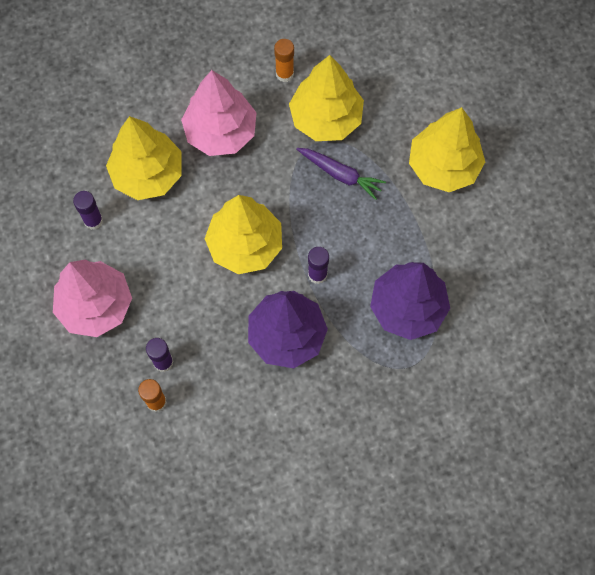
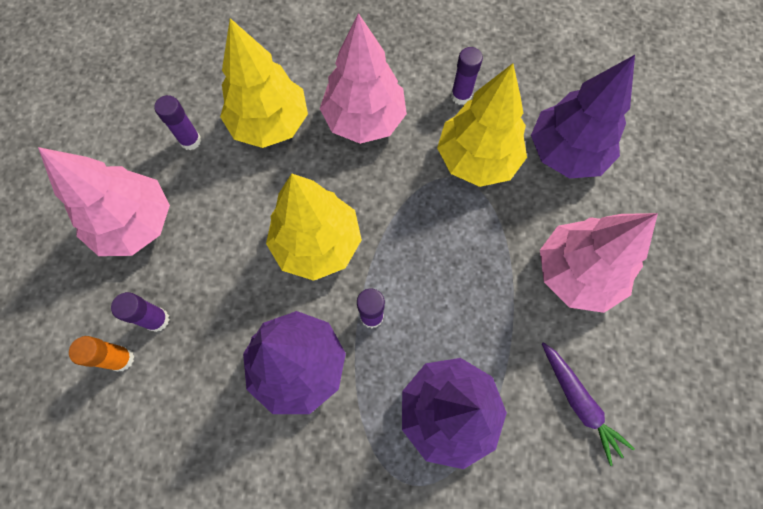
camera: 30 degrees right, 0 degrees up
(284, 74) = (461, 96): orange glue stick -> purple glue stick
(340, 174) = (459, 223): purple carrot -> purple carrot (578, 402)
(389, 79) = (566, 153): none -> purple tree
(443, 166) = (576, 273): yellow tree -> pink tree

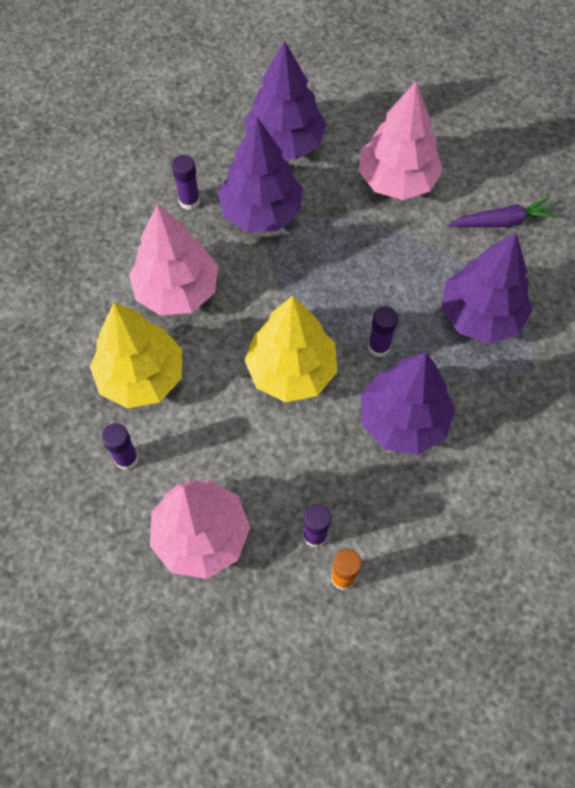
camera: 70 degrees left, 5 degrees down
(477, 159) = (261, 212): yellow tree -> purple tree

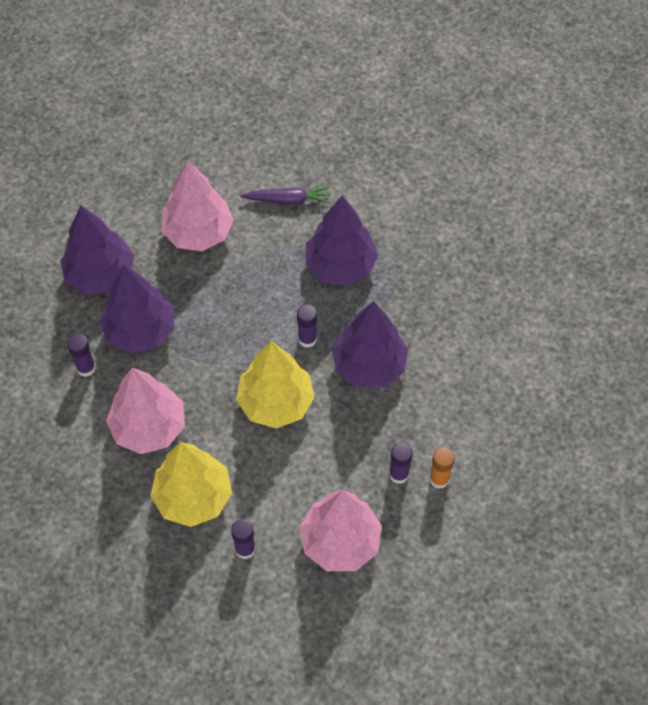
camera: 50 degrees left, 5 degrees down
(501, 221) = (288, 200): purple carrot -> purple carrot turned 60 degrees clockwise

